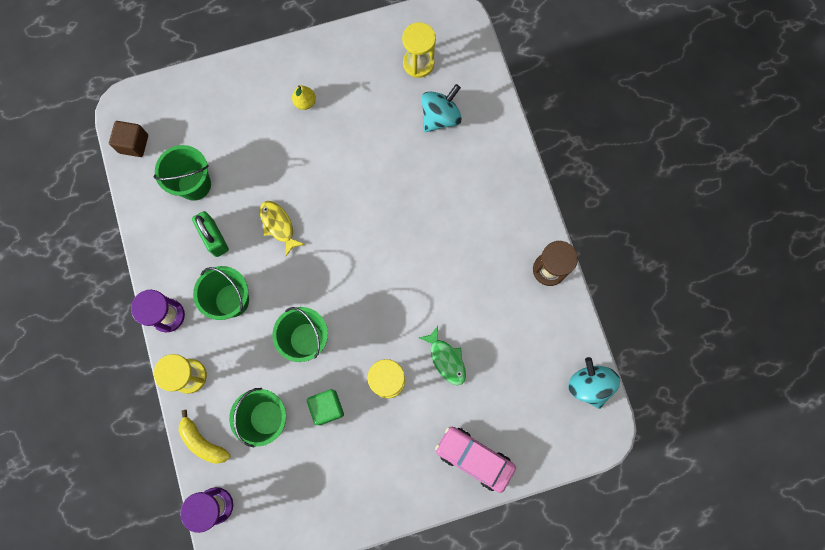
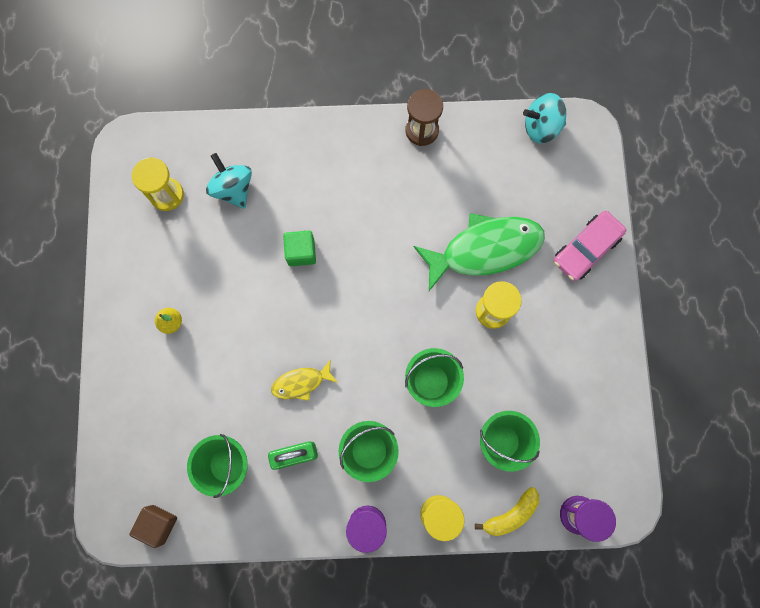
camera: 75 degrees left, 0 degrees up
(327, 407) = (505, 378): green cube -> green cube (301, 252)
(446, 359) = (485, 250): green fish -> green fish, size x2.04

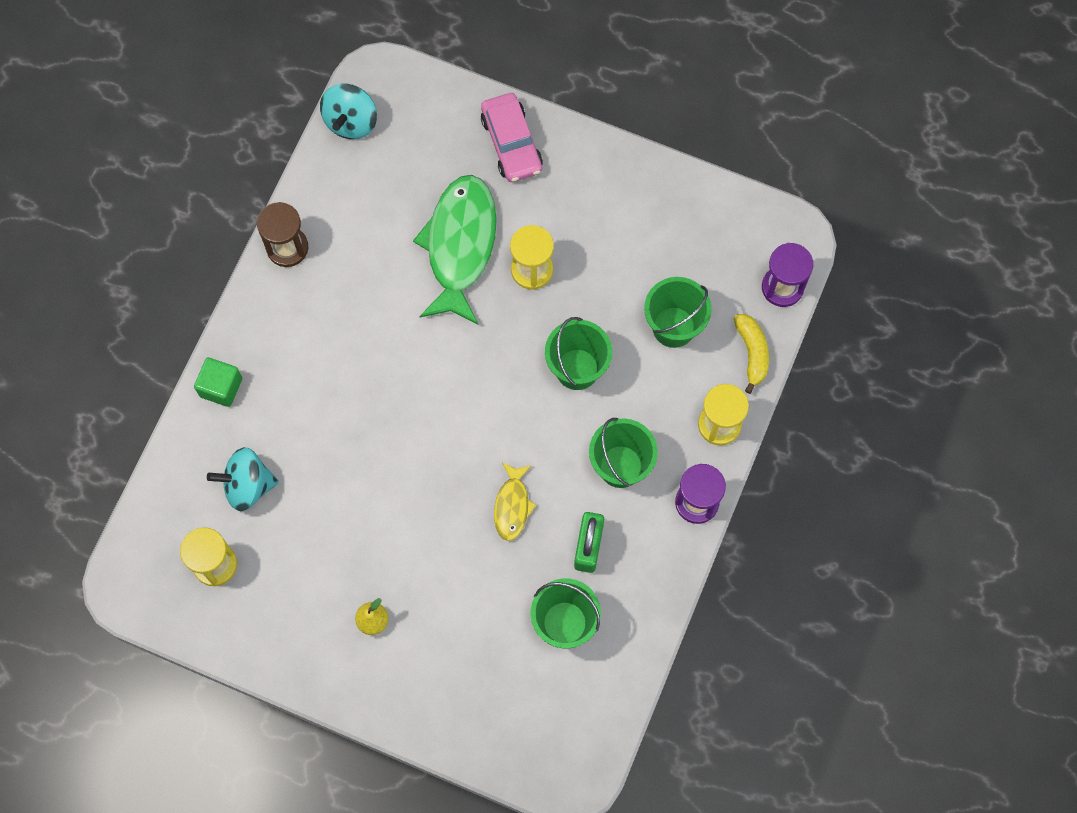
camera: 65 degrees left, 5 degrees down
(158, 524) = (595, 726): brown cube -> none
(301, 252) = (363, 442): green cube -> green cube (221, 387)

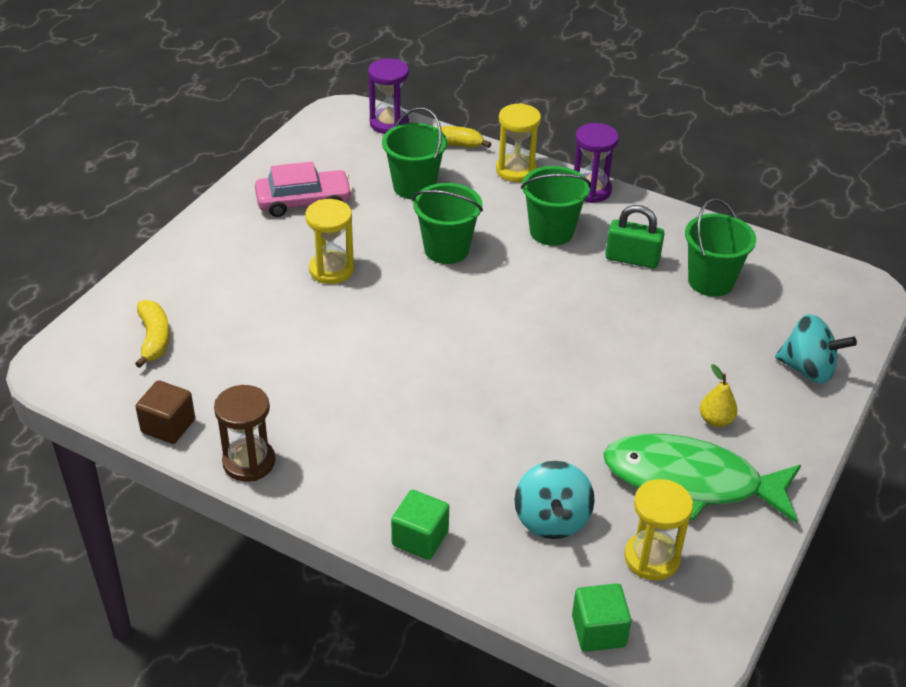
camera: 85 degrees left, 30 degrees down
(144, 525) = (598, 631): none -> green cube
(320, 179) = (168, 426): none -> brown cube
(351, 121) = (103, 394): turquoise spinning top -> turquoise spinning top (808, 369)
(420, 143) = (154, 339): none -> yellow banana
(460, 245) = (289, 318): green fish -> green fish (691, 482)
(511, 143) = (182, 271): pink car -> pink car (303, 201)
(512, 506) = (588, 305): yellow fish -> none

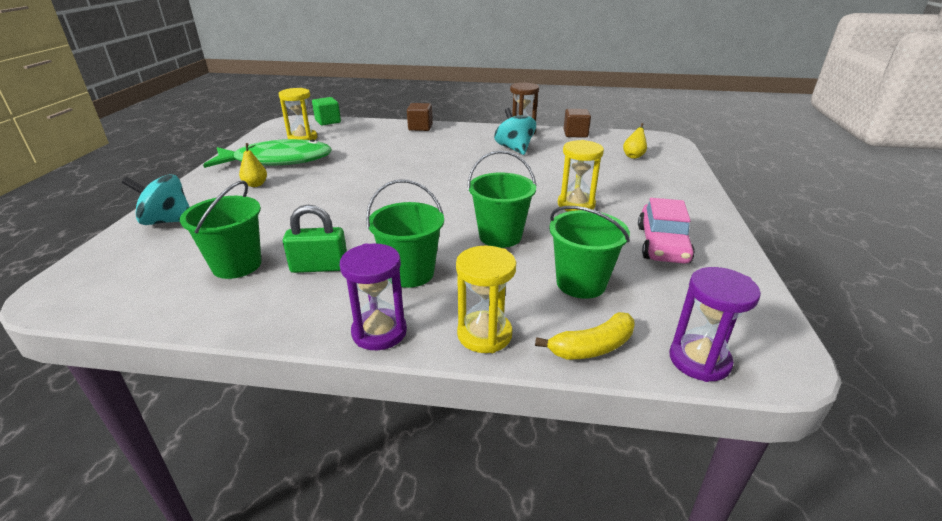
camera: 160 degrees right, 10 degrees down
(154, 339) = (633, 156): yellow banana -> yellow pear
(303, 201) = (662, 244): pink car -> pink car turned 45 degrees counterclockwise
(420, 538) = (420, 127): green cube -> brown cube
(551, 520) = (357, 140): turquoise spinning top -> turquoise spinning top (514, 149)

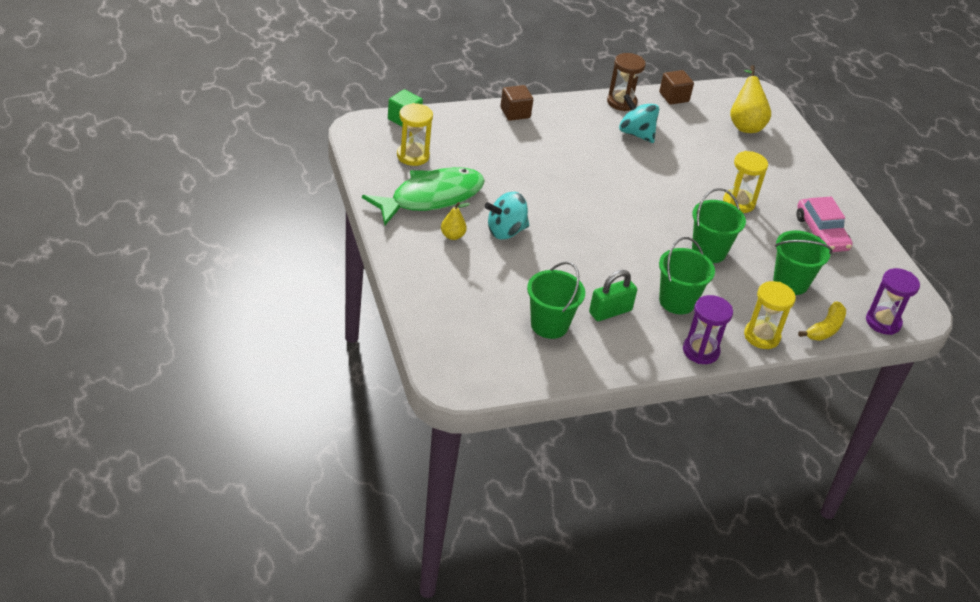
camera: 30 degrees left, 10 degrees up
(167, 221) = (434, 296): turquoise spinning top -> turquoise spinning top (505, 231)
(633, 156) = (745, 124): yellow pear -> yellow pear, size x1.78

